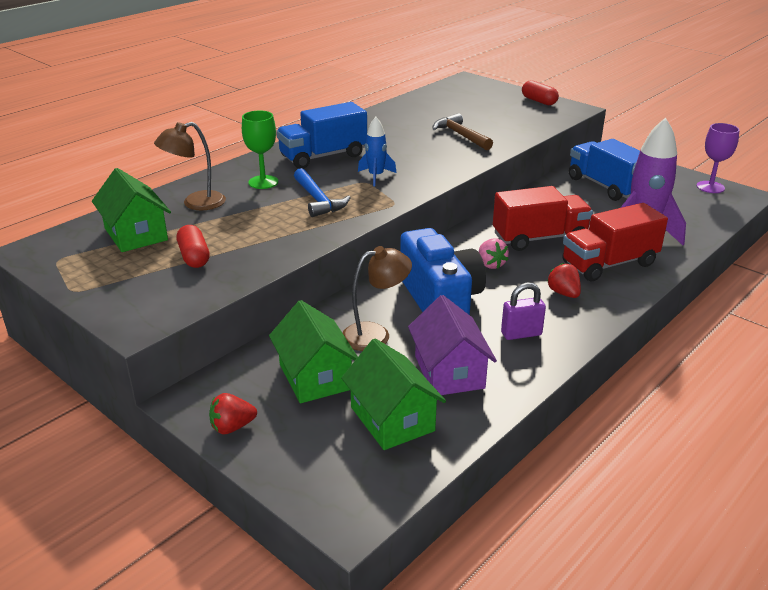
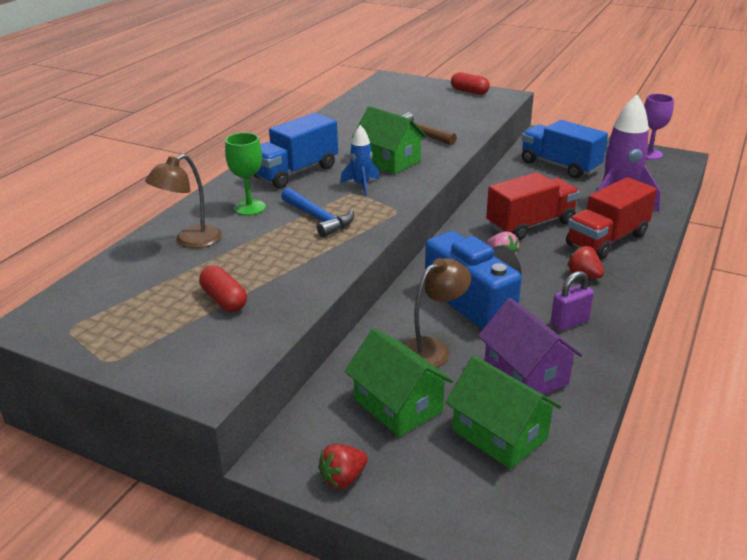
camera: 15 degrees left, 0 degrees up
(136, 234) = (144, 285): green house -> green house (389, 161)

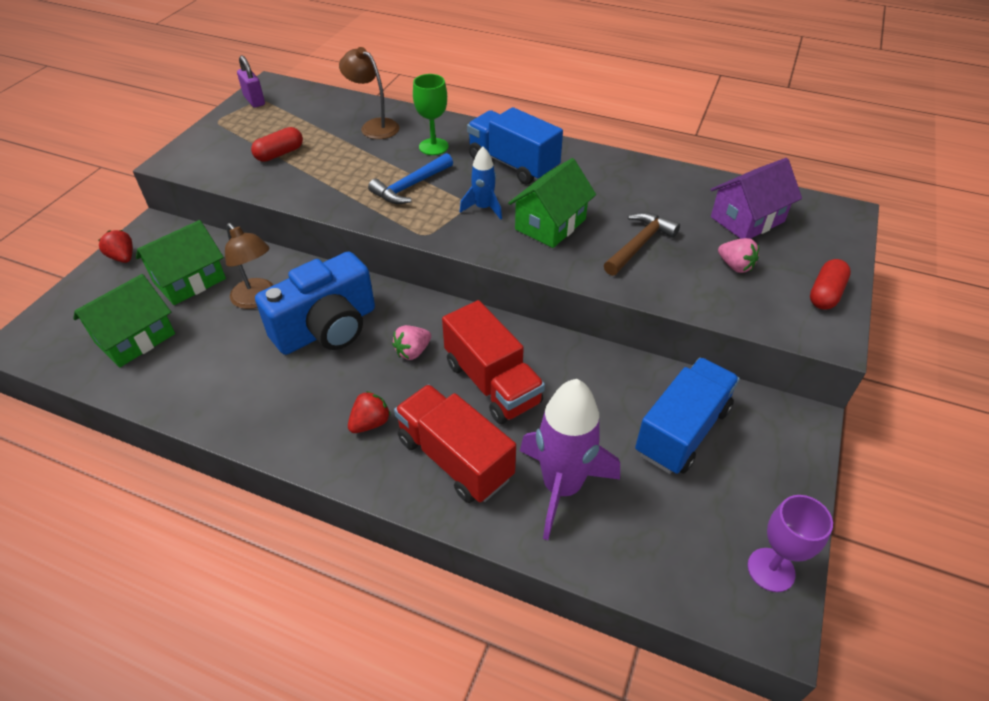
camera: 85 degrees right, 15 degrees up
(443, 109) = (735, 266): none -> pink strawberry
(525, 374) = (206, 359): purple house -> purple house (747, 219)
(569, 322) = (279, 399): purple padlock -> purple padlock (254, 101)

